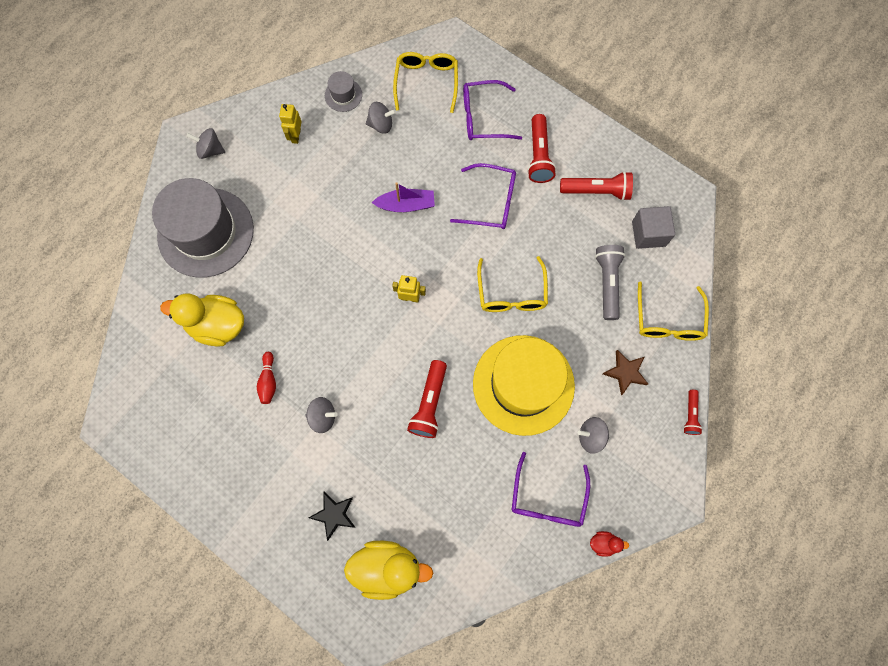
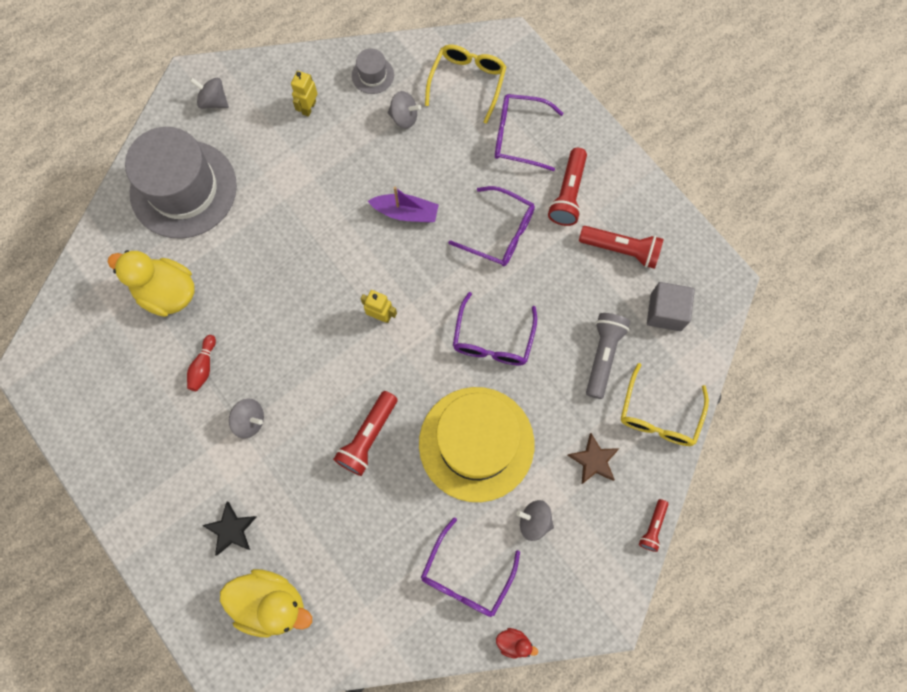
camera: 15 degrees right, 0 degrees up
(511, 293) = (493, 339): yellow glasses -> purple glasses

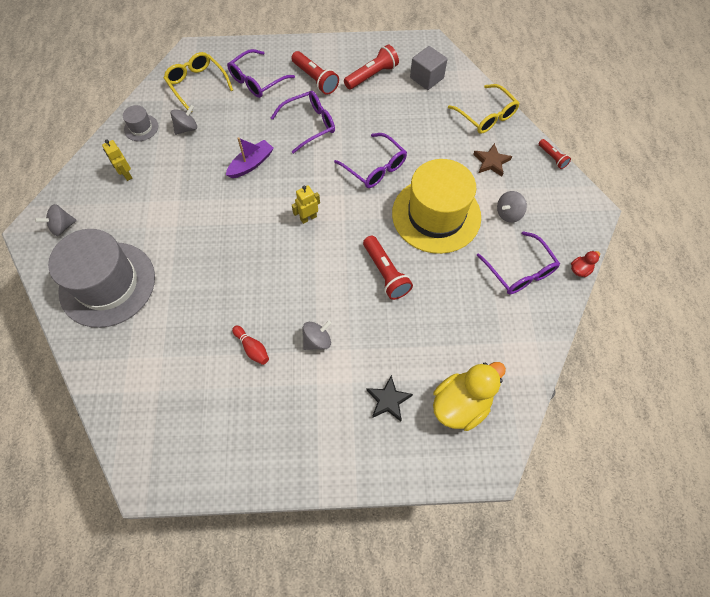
camera: 55 degrees left, 10 degrees down
(167, 292) = (175, 340): yellow duck -> none
(603, 356) = (429, 121): grey flashlight -> none

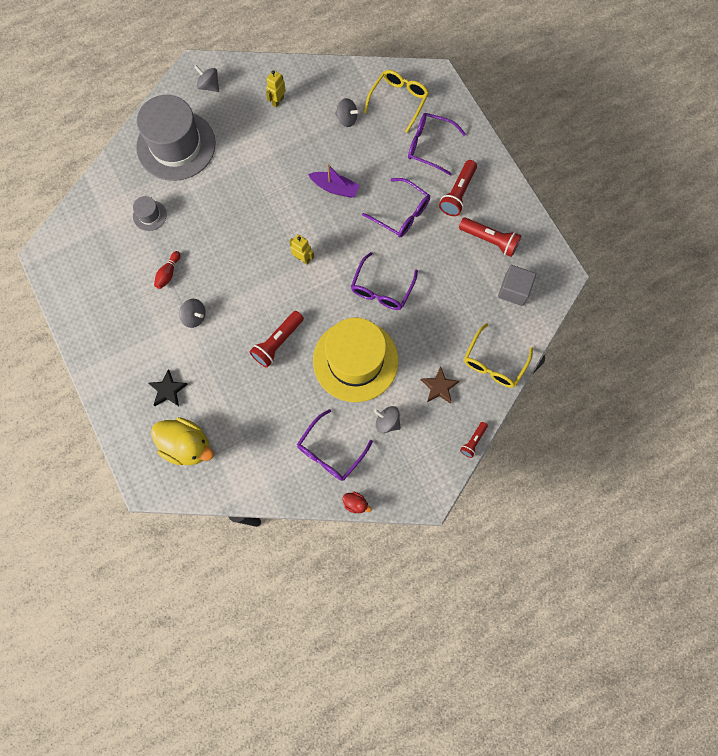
camera: 65 degrees right, 10 degrees up
(141, 128) = (329, 85): grey hat -> grey hat (149, 215)

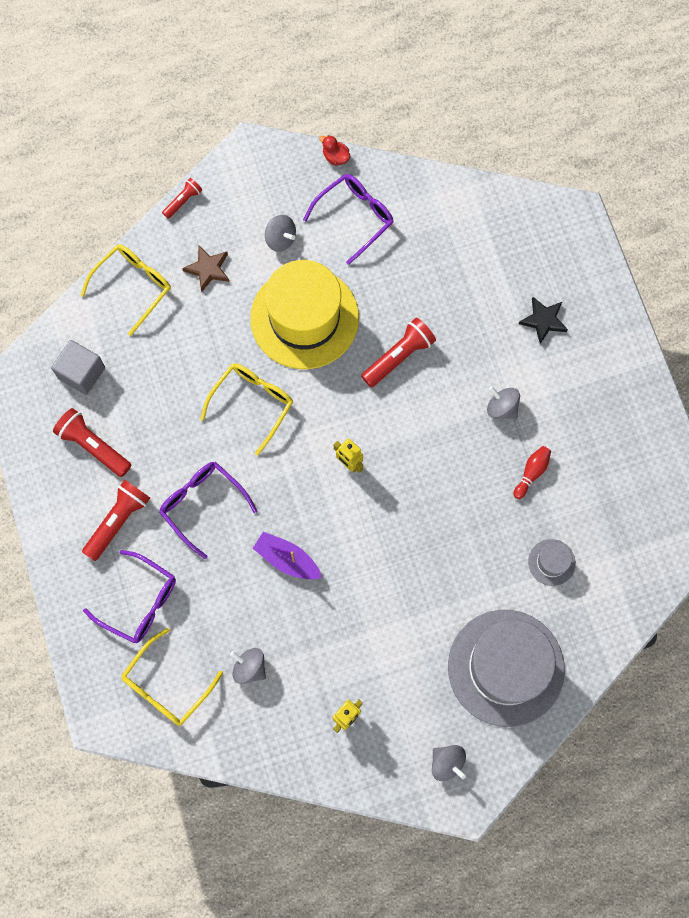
camera: 170 degrees left, 0 degrees up
(187, 445) = (525, 252): yellow duck -> none
(381, 289) = (252, 403): purple glasses -> yellow glasses

